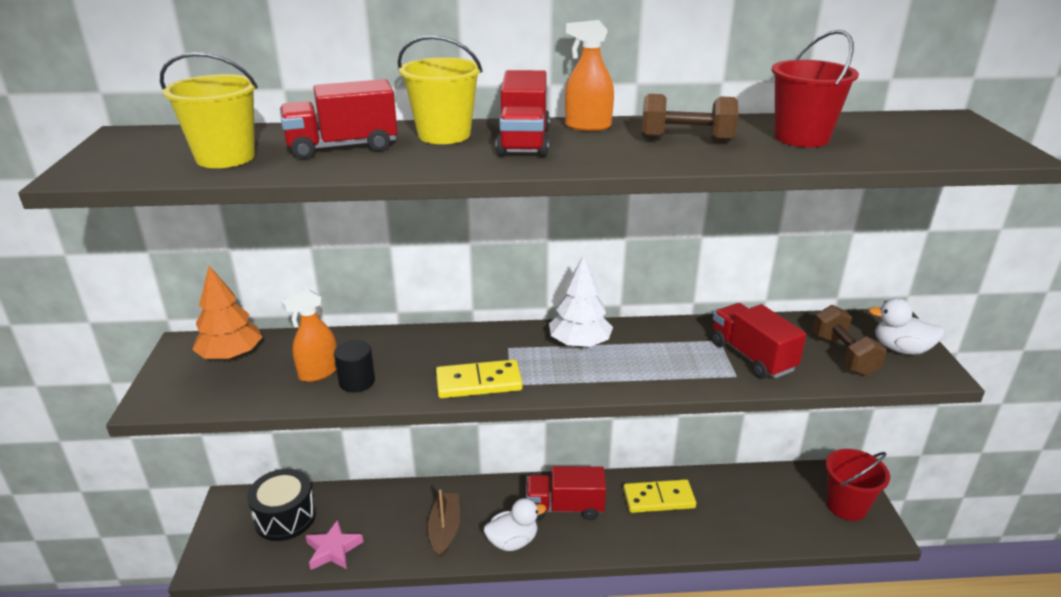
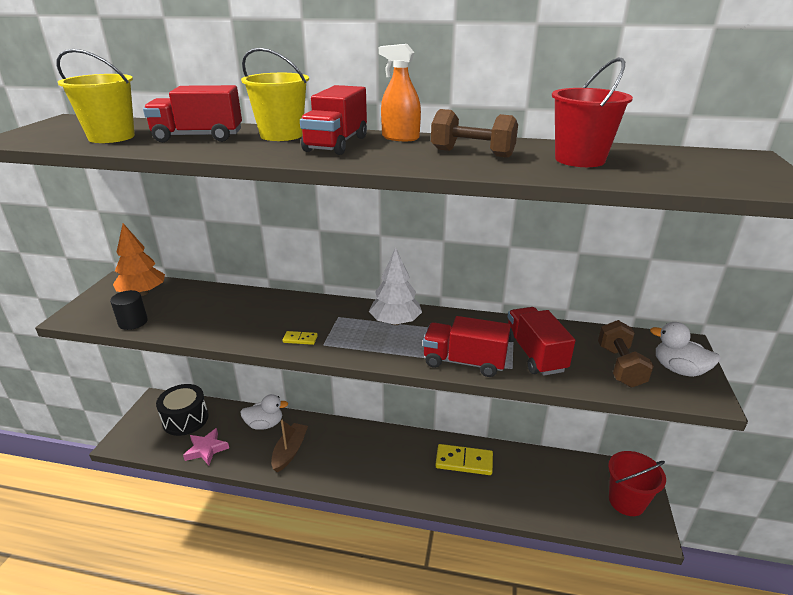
camera: 15 degrees right, 0 degrees up
(318, 372) = (192, 313): orange spray bottle -> none
(357, 381) = (213, 324): black cylinder -> black cylinder (133, 322)
(478, 382) = (300, 339): yellow domino -> yellow domino, size x0.48
(512, 541) = (335, 471): white duck -> white duck (265, 424)
(564, 507) = (386, 453): red truck -> red truck (464, 362)

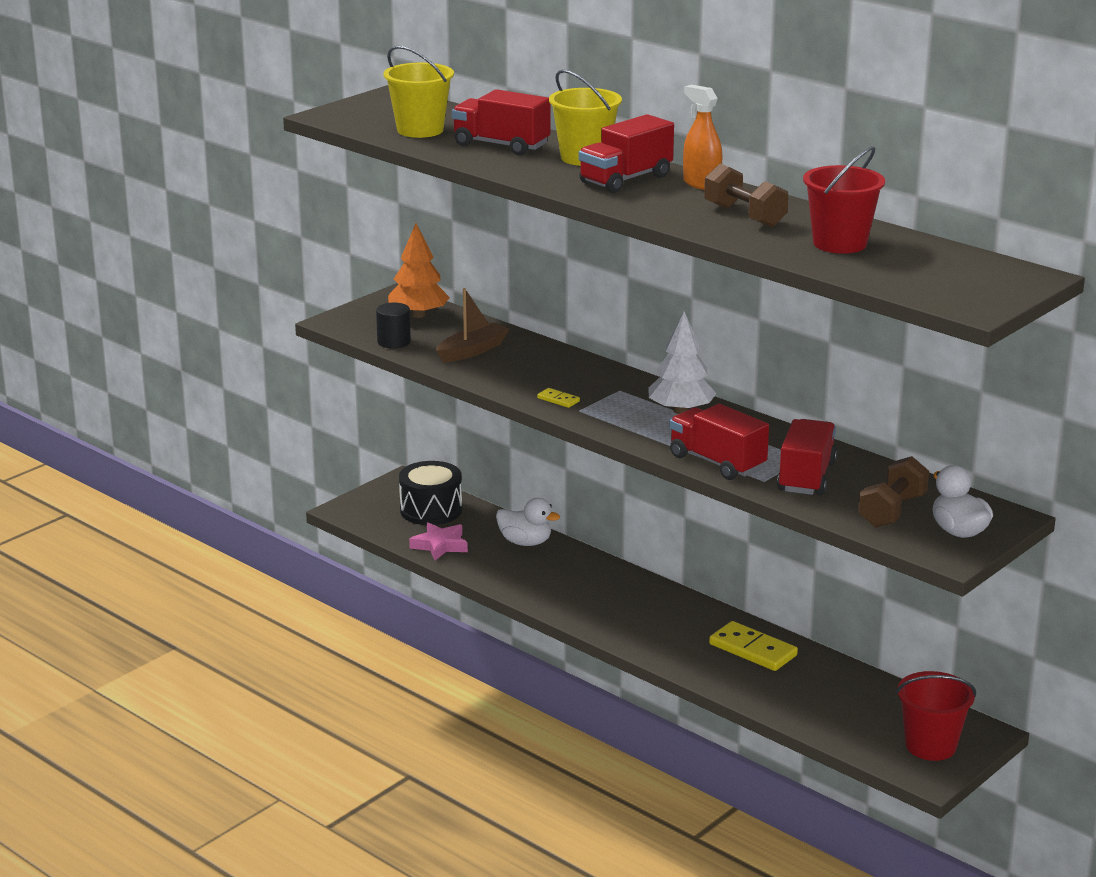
camera: 30 degrees right, 5 degrees down
(290, 451) = (538, 576): brown boat -> brown boat (472, 351)

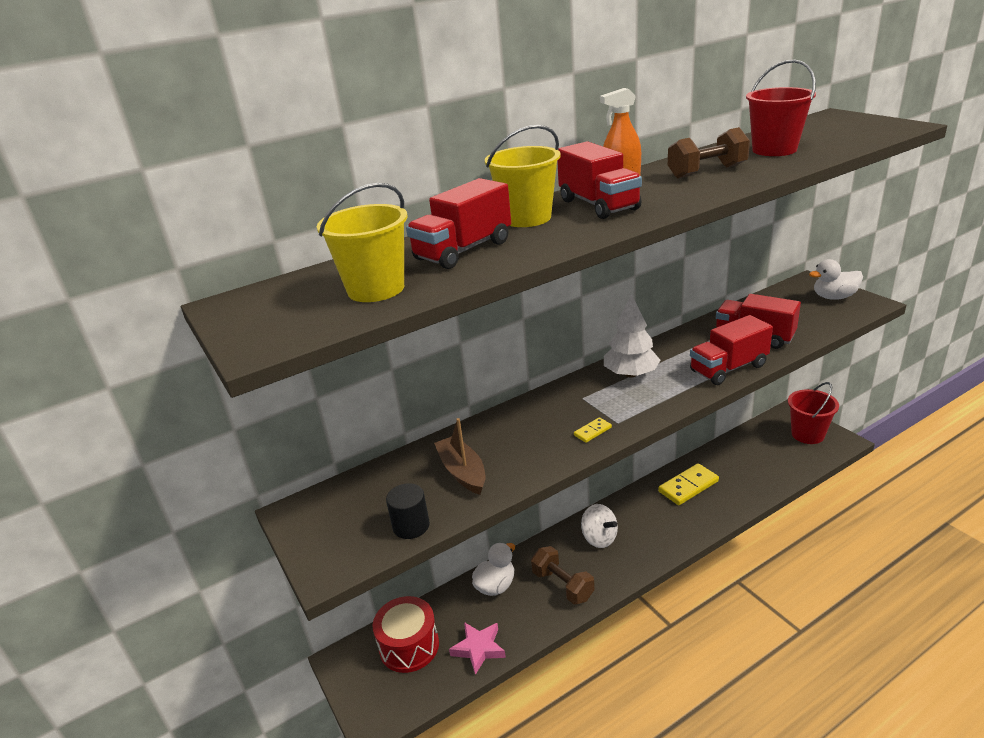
camera: 70 degrees left, 5 degrees up
(418, 315) = (352, 501): orange tree -> none
(431, 510) = (409, 646): black drum -> red drum
(625, 595) = (599, 538): none -> white spinning top
(892, 511) = (807, 314): brown dumbbell -> brown dumbbell (562, 585)

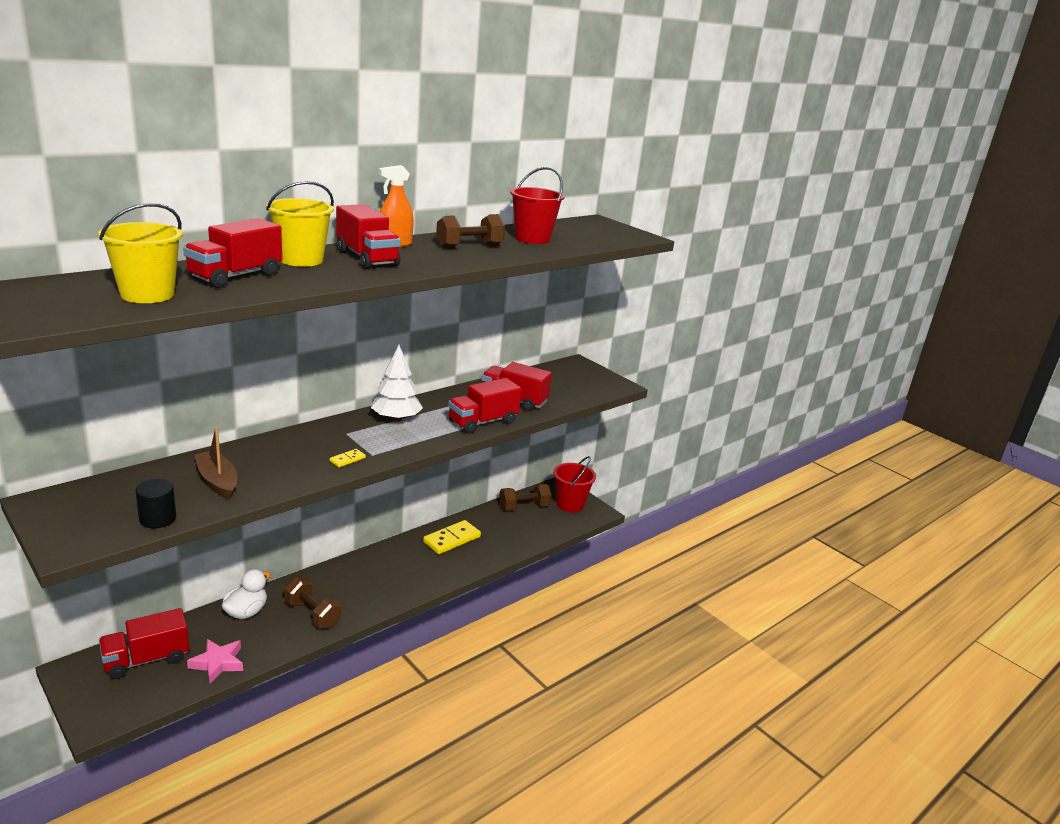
camera: 15 degrees left, 5 degrees down
(409, 646) = (147, 659): red drum -> red truck
(599, 538) = (357, 577): white spinning top -> none
(757, 442) = (524, 507): none -> brown dumbbell
(834, 297) = (592, 377): white duck -> none

